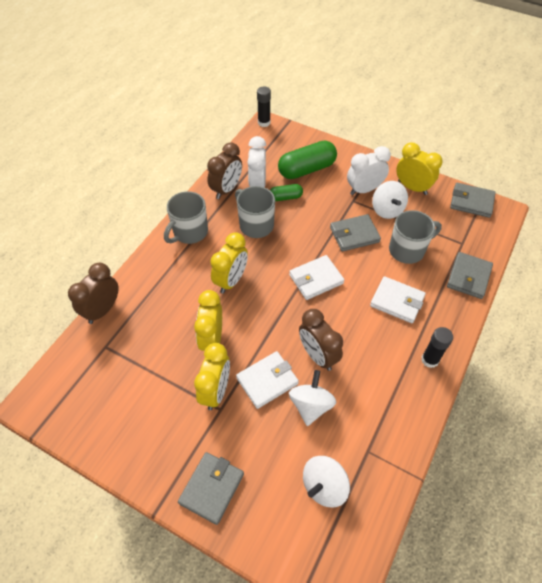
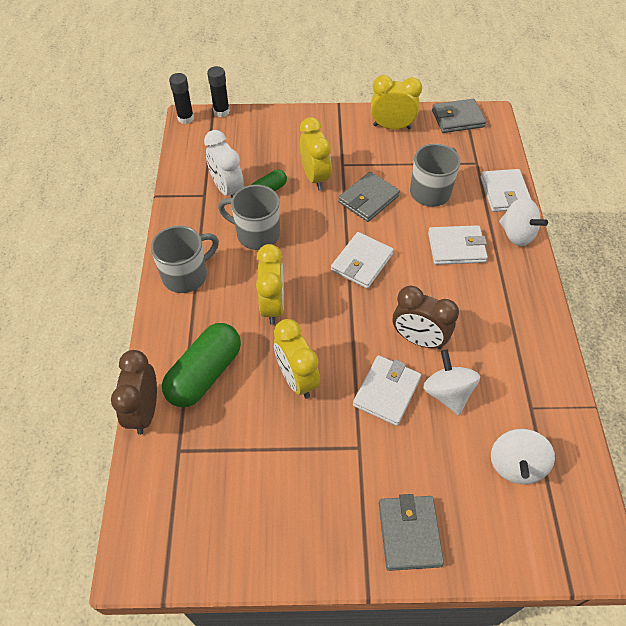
camera: 30 degrees left, 0 degrees up
(189, 232) = (186, 275): grey mug -> grey mug turned 135 degrees counterclockwise
(216, 391) = (341, 431): yellow clock -> yellow clock (315, 177)
(226, 190) = (195, 209): brown clock -> none
(307, 169) = (270, 151): green capsule -> green capsule (205, 374)
(364, 190) = (346, 148): white clock -> none
(387, 210) = (383, 160): white spinning top -> white spinning top (517, 234)
(430, 360) = (525, 290): black glue stick -> black glue stick (221, 111)
(468, 277) = (504, 193): grey wallet -> white wallet

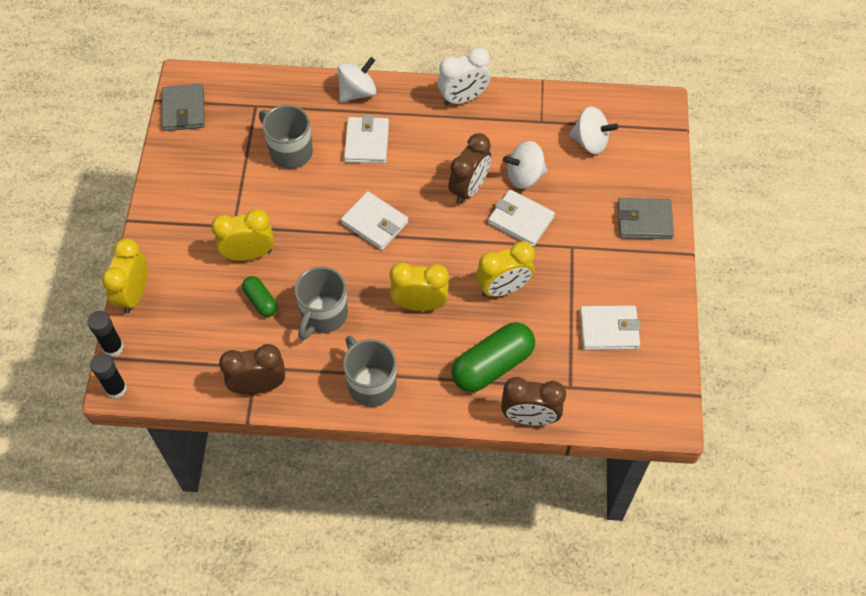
camera: 85 degrees left, 5 degrees up
(186, 199) = (258, 386): none -> brown clock
(205, 374) = (492, 365): green capsule -> green capsule turned 75 degrees counterclockwise
(227, 189) = (251, 342): white clock -> white clock (463, 98)
(368, 199) = (290, 207): grey wallet -> none
(392, 127) = (183, 172): yellow clock -> yellow clock (134, 294)
(504, 193) = (302, 90): white wallet -> white wallet (609, 329)

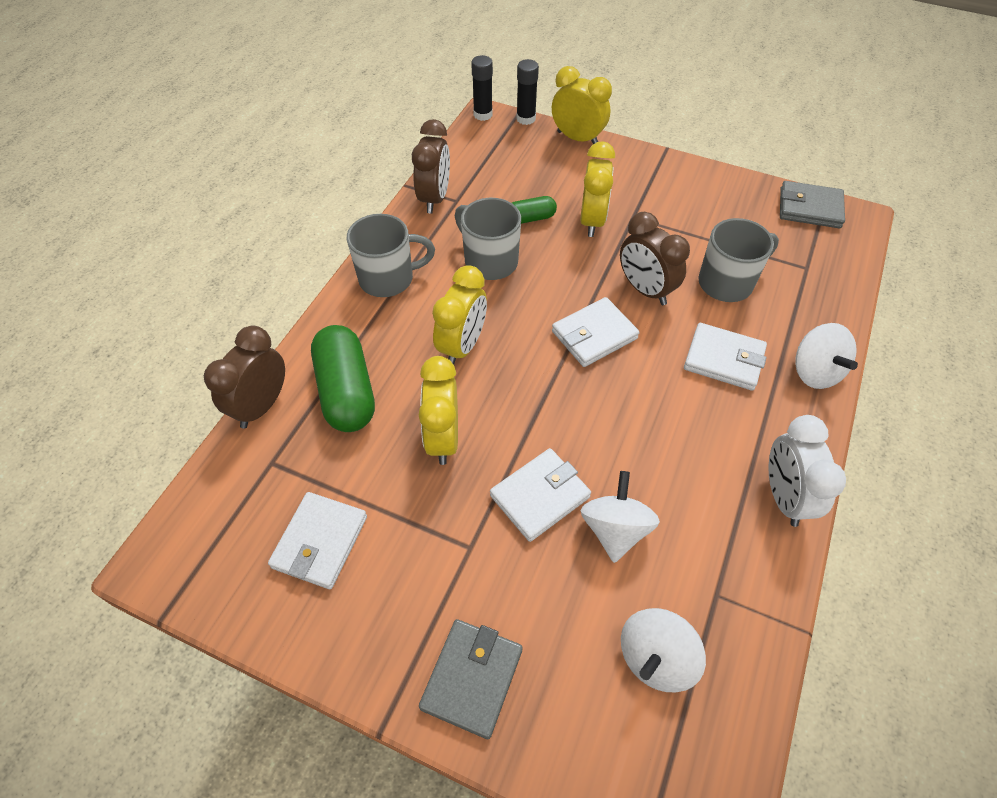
camera: 110 degrees right, 5 degrees down
(469, 189) = (614, 450): brown clock -> brown clock (645, 290)

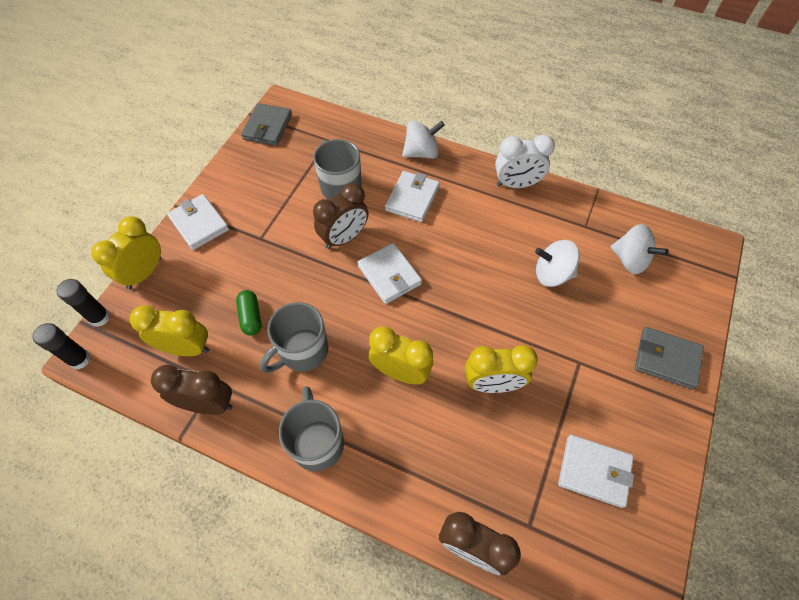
camera: 90 degrees left, 5 degrees up
(346, 391) = (451, 468): green capsule -> none
(540, 496) = (534, 317): white wallet -> white wallet (199, 224)
(592, 221) = (261, 268): yellow clock -> yellow clock (186, 348)

